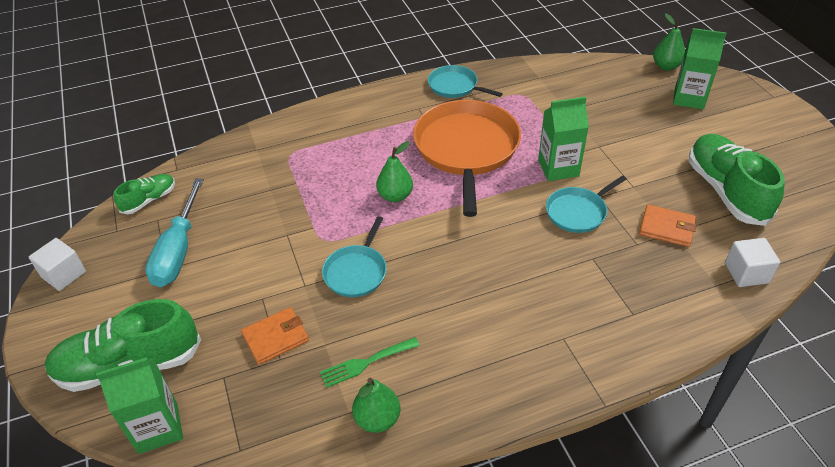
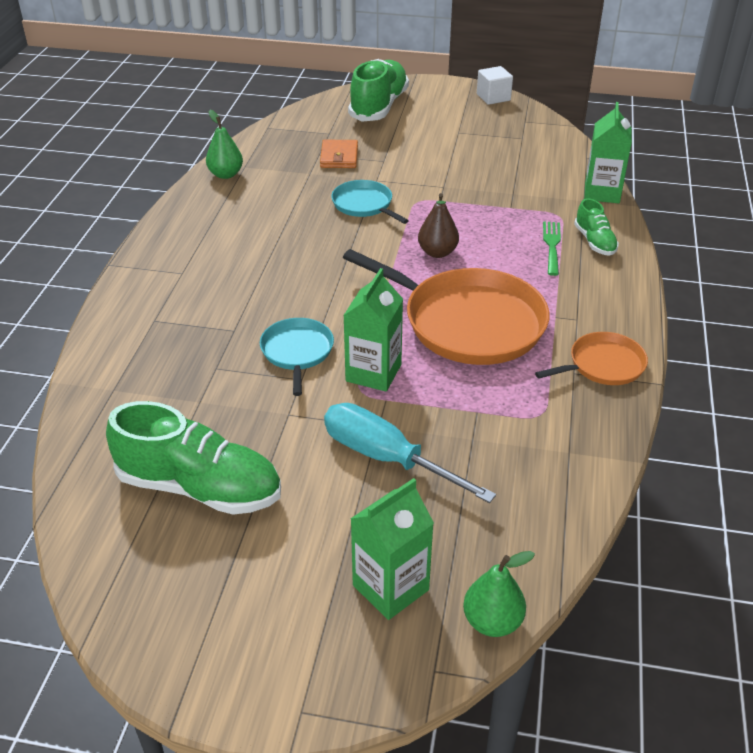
camera: 120 degrees right, 5 degrees down
(149, 200) = (552, 139): green shoe -> green shoe (594, 242)
(158, 428) = (316, 107): green carton -> green carton (602, 193)
(178, 250) = (474, 140): turquoise screwdriver -> turquoise screwdriver (387, 458)
(366, 363) = (273, 183): green fork -> green fork (552, 245)
(395, 196) = (437, 252): green pear -> brown pear
(455, 86) = (603, 365): turquoise pan -> orange pan
(667, 228) = (209, 401): orange wallet -> none
(746, 273) = (98, 419): white cube -> none

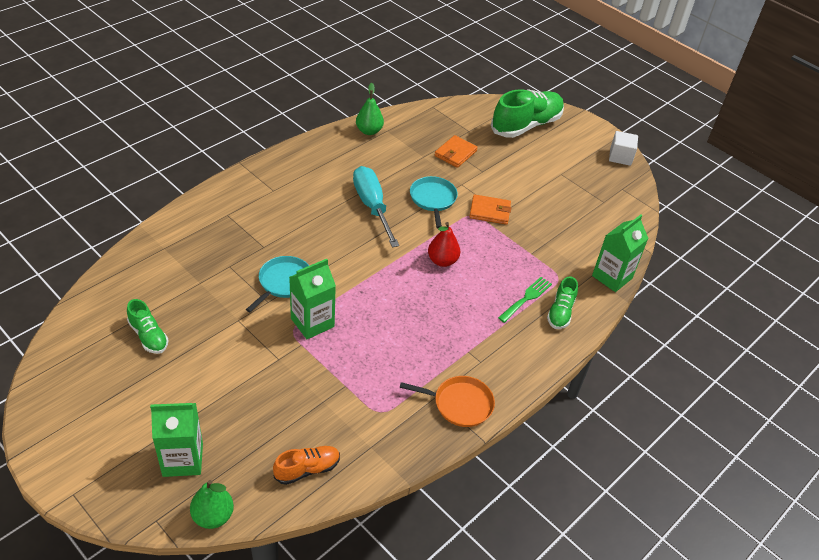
camera: 30 degrees right, 5 degrees up
(200, 487) = (148, 336): green shoe -> green shoe, size x0.52
(387, 458) = (262, 382): turquoise screwdriver -> turquoise screwdriver (372, 206)
(431, 191) = (489, 211): none -> orange wallet
(437, 252) = (442, 261): brown pear -> red pear
(468, 322) = (406, 322): orange pan -> none
(534, 511) = (307, 469): none -> orange shoe

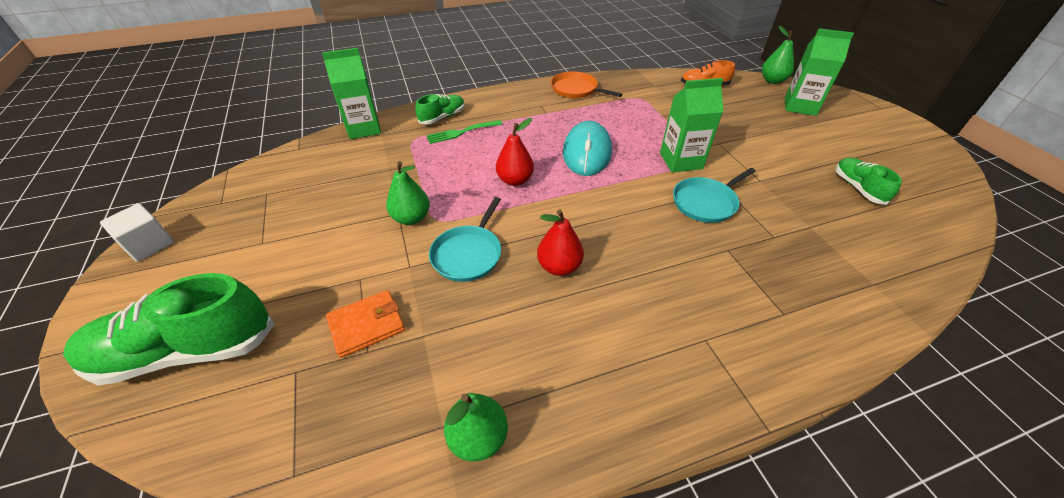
camera: 150 degrees left, 0 degrees up
(372, 206) = (559, 266): turquoise screwdriver -> red pear
(400, 308) = (587, 152): none -> turquoise mouse
(489, 211) = (411, 218): orange wallet -> green pear

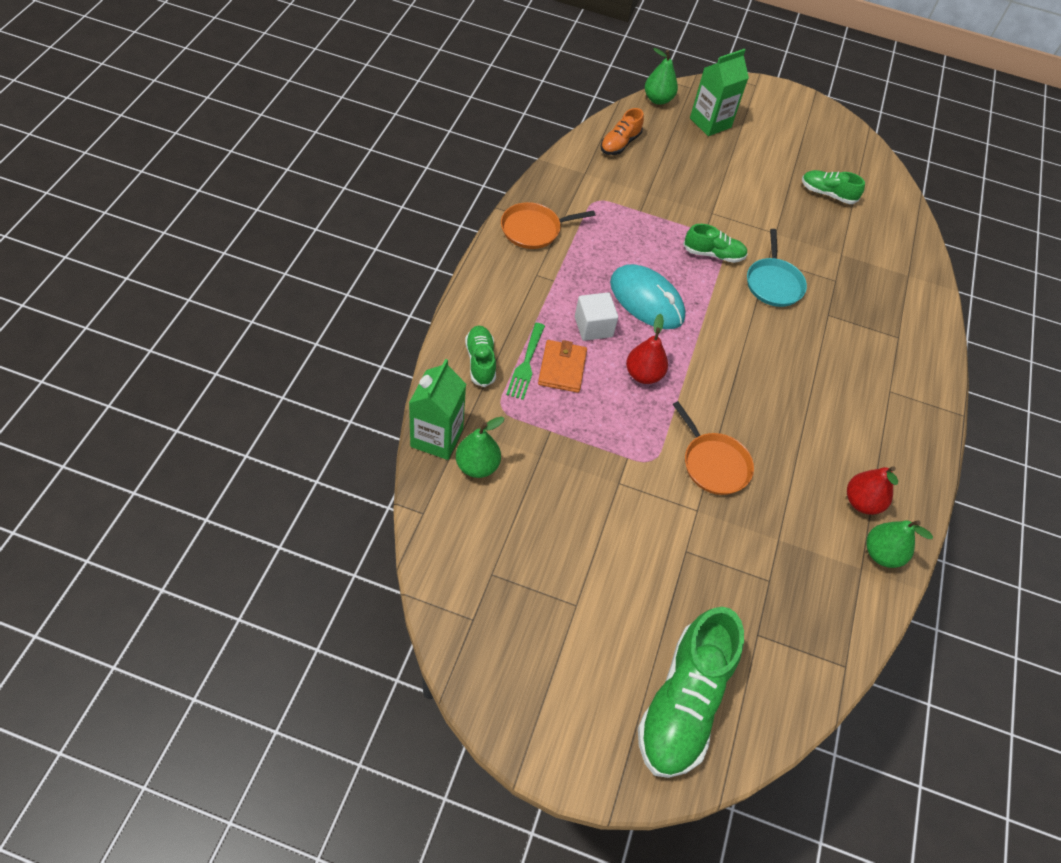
camera: 60 degrees left, 10 degrees up
(149, 245) = (499, 703): white cube -> white cube (593, 327)
(367, 325) = (743, 569): orange wallet -> orange wallet (562, 368)
(411, 218) = (634, 476): green pear -> green pear (477, 466)
(468, 254) = (713, 464): turquoise pan -> orange pan
(559, 266) = (771, 418): red pear -> red pear (861, 502)
(681, 161) = (713, 254): green carton -> green shoe

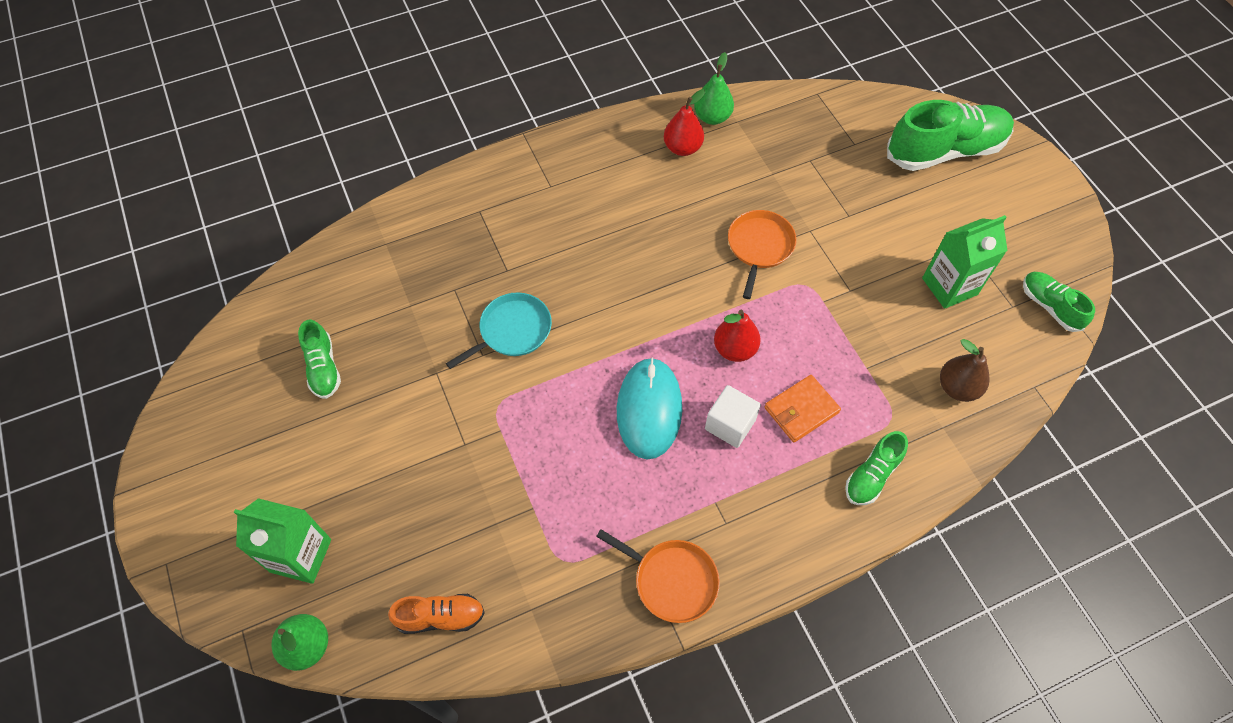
camera: 125 degrees left, 5 degrees up
(437, 437) = (974, 437): green carton -> green carton (949, 286)
(477, 466) = (957, 388): green pear -> brown pear
(526, 364) = (831, 439): green fork -> none
(713, 254) = (526, 401): green shoe -> green shoe (1050, 306)

